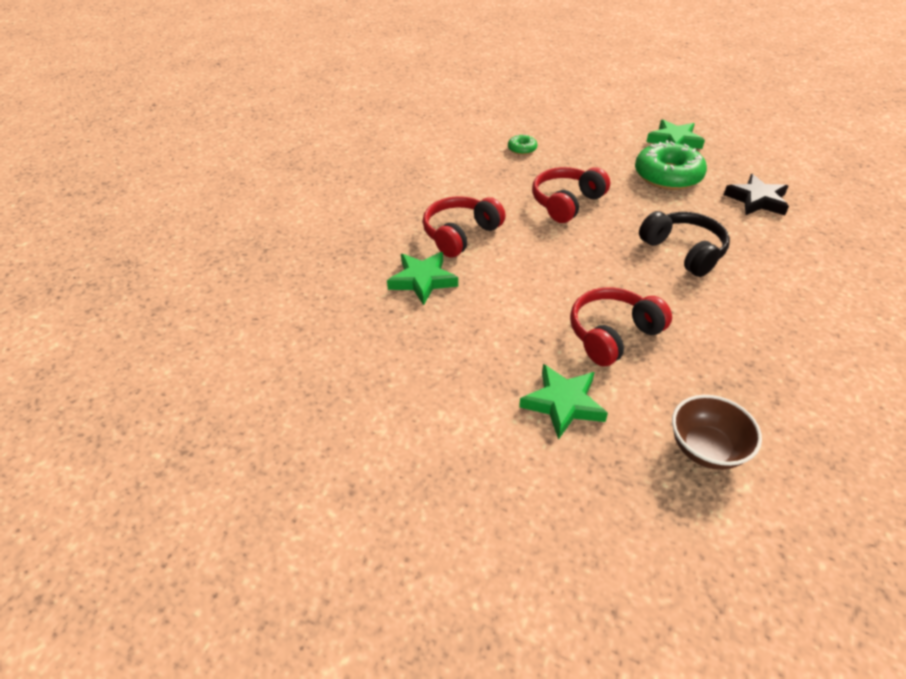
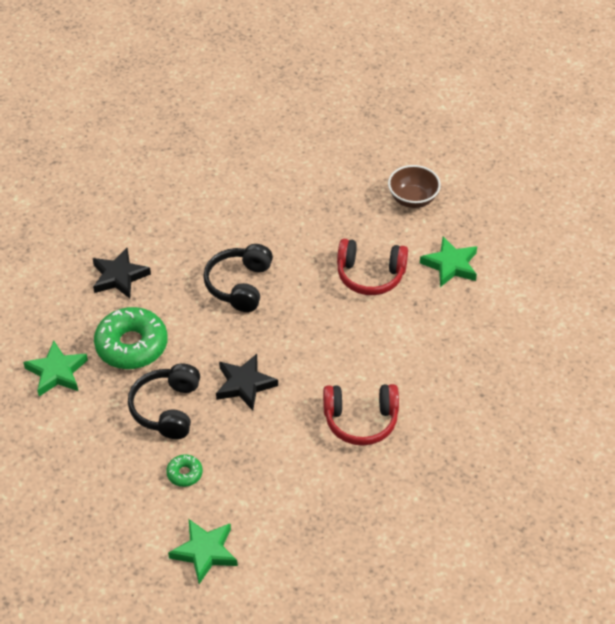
camera: 135 degrees left, 5 degrees up
(422, 280) = (435, 401): green star -> green star (205, 552)
(566, 203) = (245, 384): red headphones -> black star
(586, 165) = (167, 409): none -> black headphones

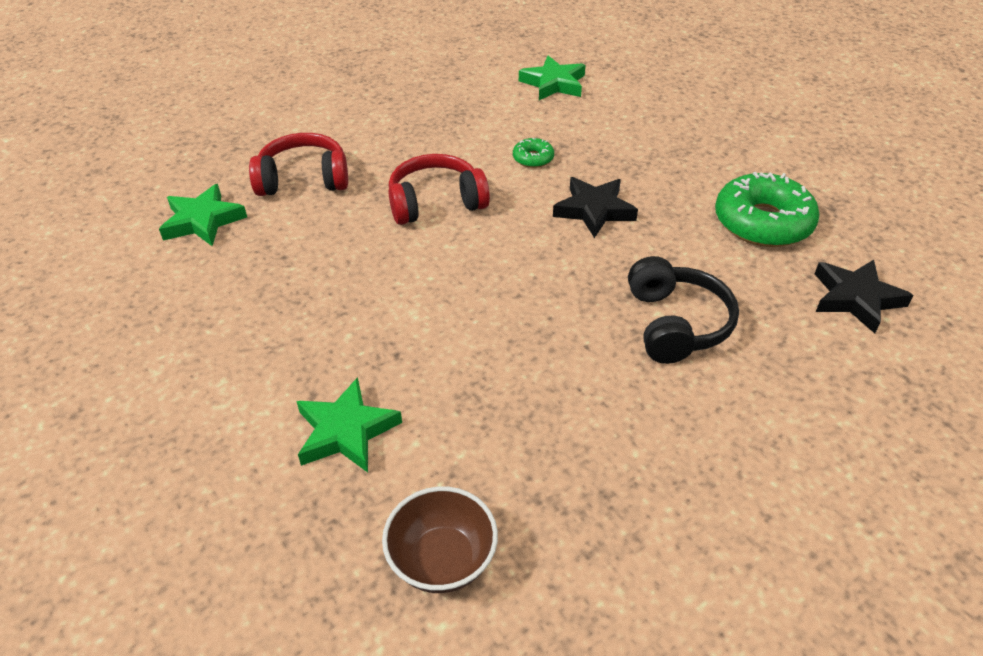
camera: 165 degrees right, 5 degrees down
(57, 372) = (824, 181): green star -> green star (203, 221)
(167, 409) = (669, 172): black headphones -> none
(184, 473) = (610, 127): green donut -> green donut (533, 158)
(370, 275) = (480, 383): red headphones -> red headphones (303, 179)

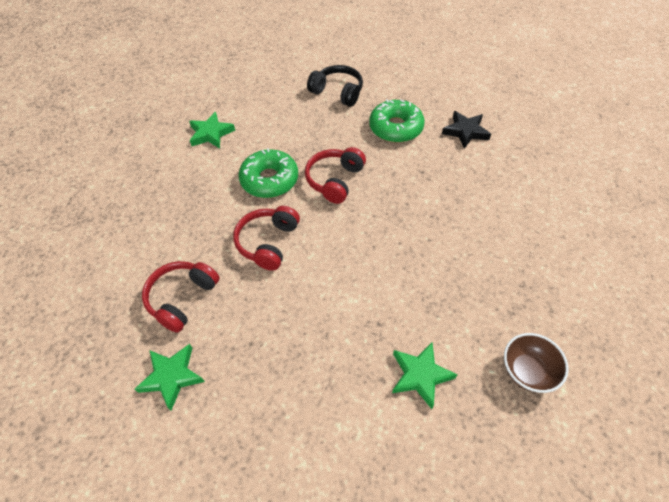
camera: 55 degrees left, 10 degrees up
(533, 158) = (269, 180): green donut -> green donut, size x2.16
(594, 210) = (335, 180): black star -> red headphones
(675, 324) = (438, 199): black headphones -> black headphones (337, 92)

